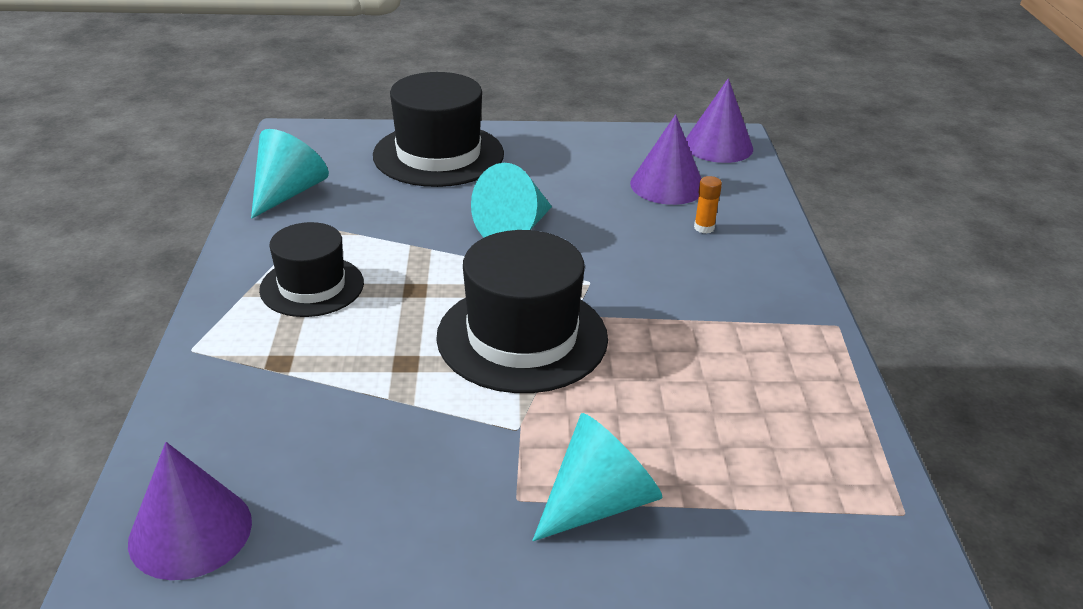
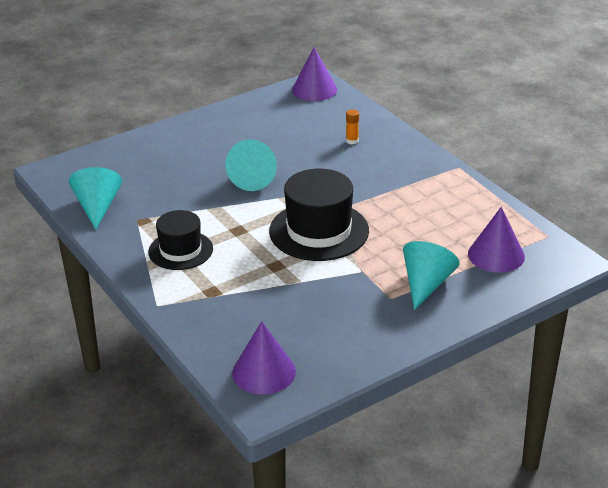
camera: 30 degrees left, 0 degrees up
(438, 155) = (159, 152): black hat -> none
(667, 185) = (310, 123): purple cone -> purple cone (496, 255)

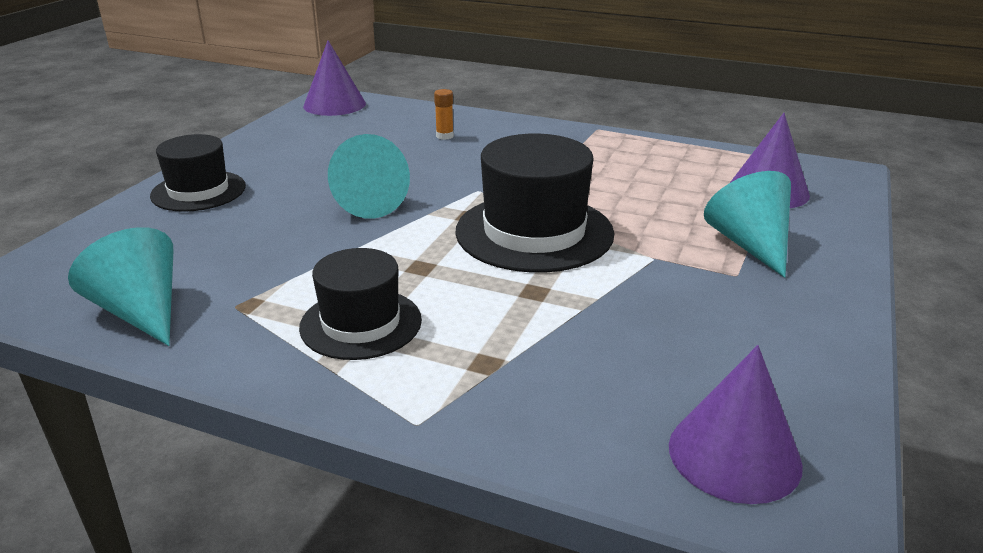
camera: 35 degrees left, 5 degrees down
(178, 139) = (198, 191): none -> black hat

